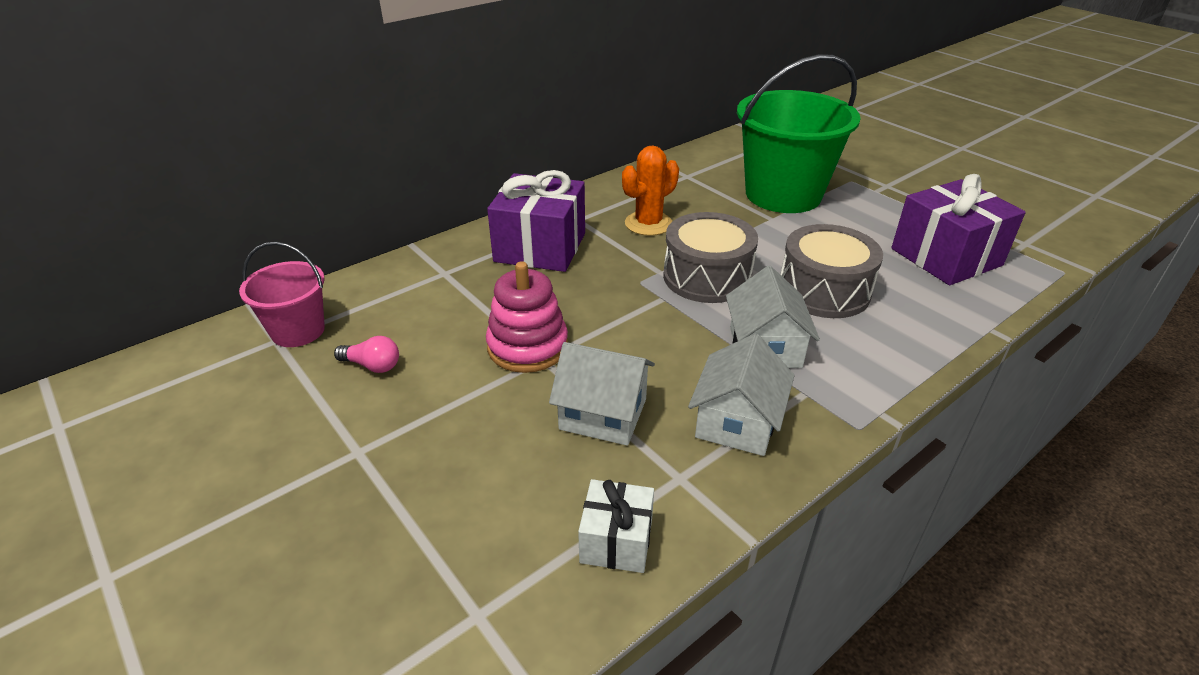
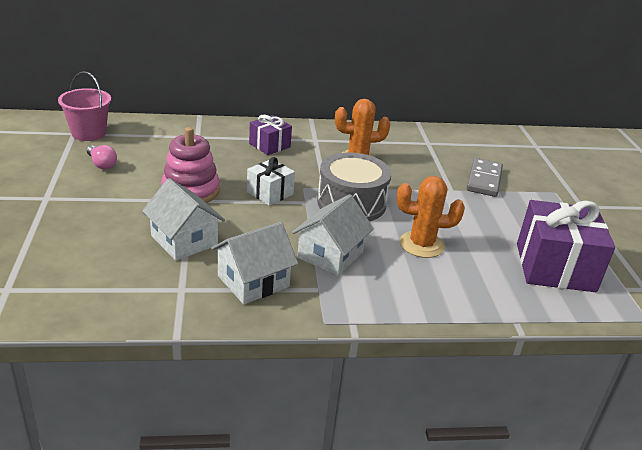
camera: 30 degrees right, 5 degrees down
(540, 247) = (269, 145): purple gift -> purple gift, size x0.54
(616, 541) = (108, 297): white gift -> white gift (270, 193)
(783, 194) = (484, 180): green bucket -> grey domino
(823, 291) = (421, 244): grey drum -> orange cactus

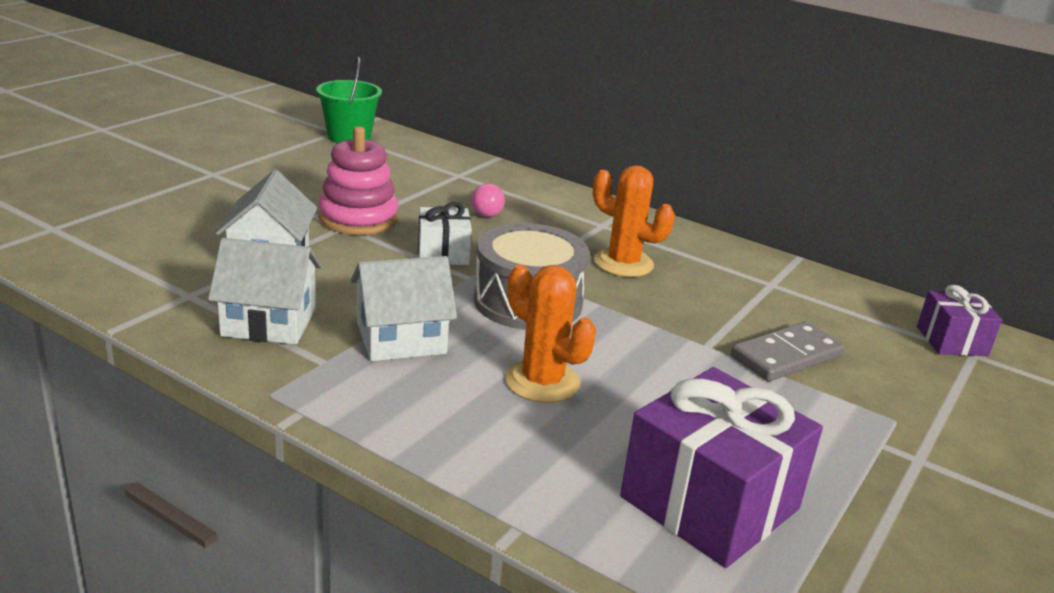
camera: 40 degrees right, 5 degrees down
(88, 133) = (349, 136): pink bucket -> green bucket
(102, 164) = (313, 165): pink light bulb -> pink light bulb (487, 211)
(269, 145) = (530, 210): purple gift -> purple gift (951, 341)

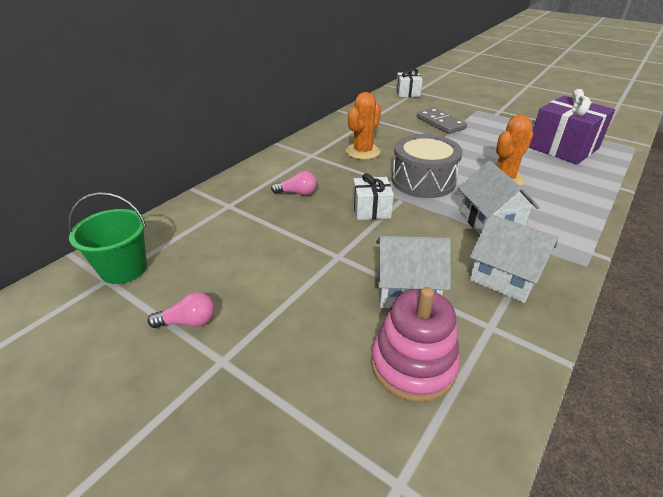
camera: 85 degrees left, 10 degrees up
(265, 161) = (188, 322): none -> pink light bulb
(269, 322) = (505, 277): white house -> white house turned 60 degrees counterclockwise
(358, 218) = (322, 249): pink stacking toy -> pink stacking toy (413, 365)
(951, 341) = (407, 93): purple gift -> white gift

